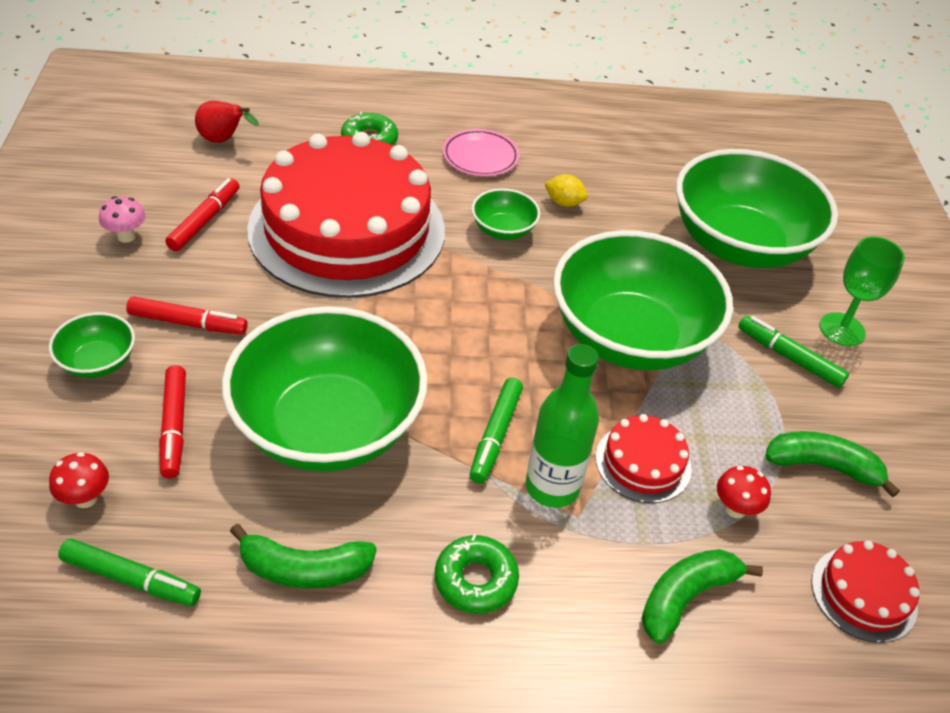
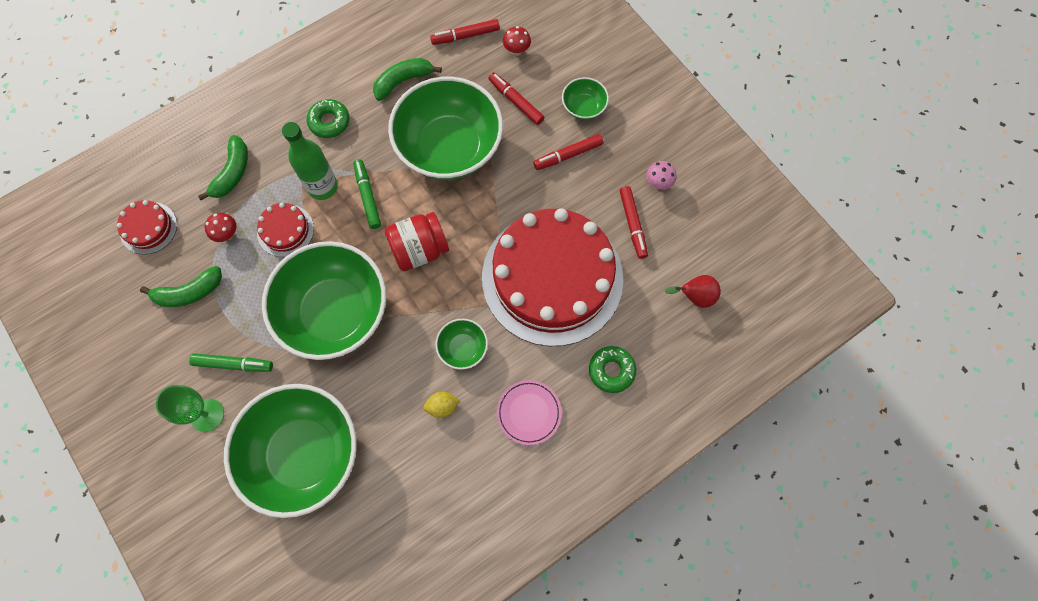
camera: 150 degrees right, 25 degrees up
(131, 579) = (465, 36): green marker -> red marker
(475, 338) = (419, 250): none -> red jar

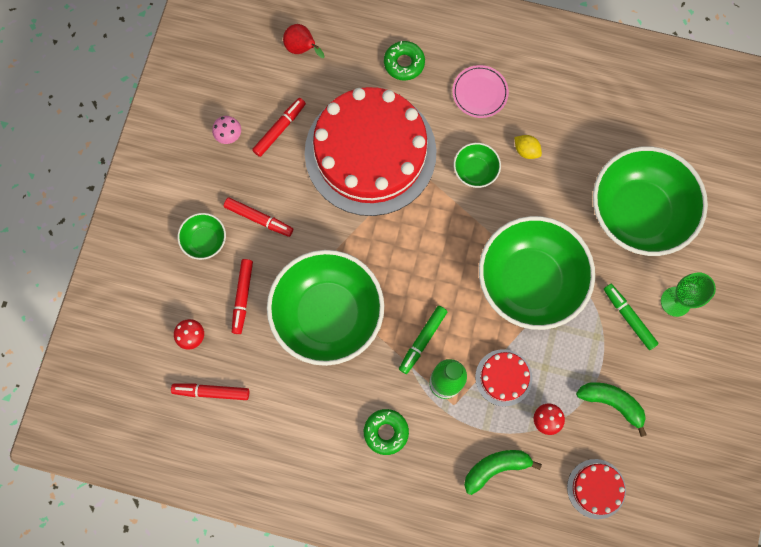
camera: 130 degrees left, 5 degrees up
(403, 81) = (298, 405): green banana -> none
(419, 250) = (430, 263): red jar -> none
(465, 36) = (211, 392): red marker -> red marker turned 150 degrees clockwise

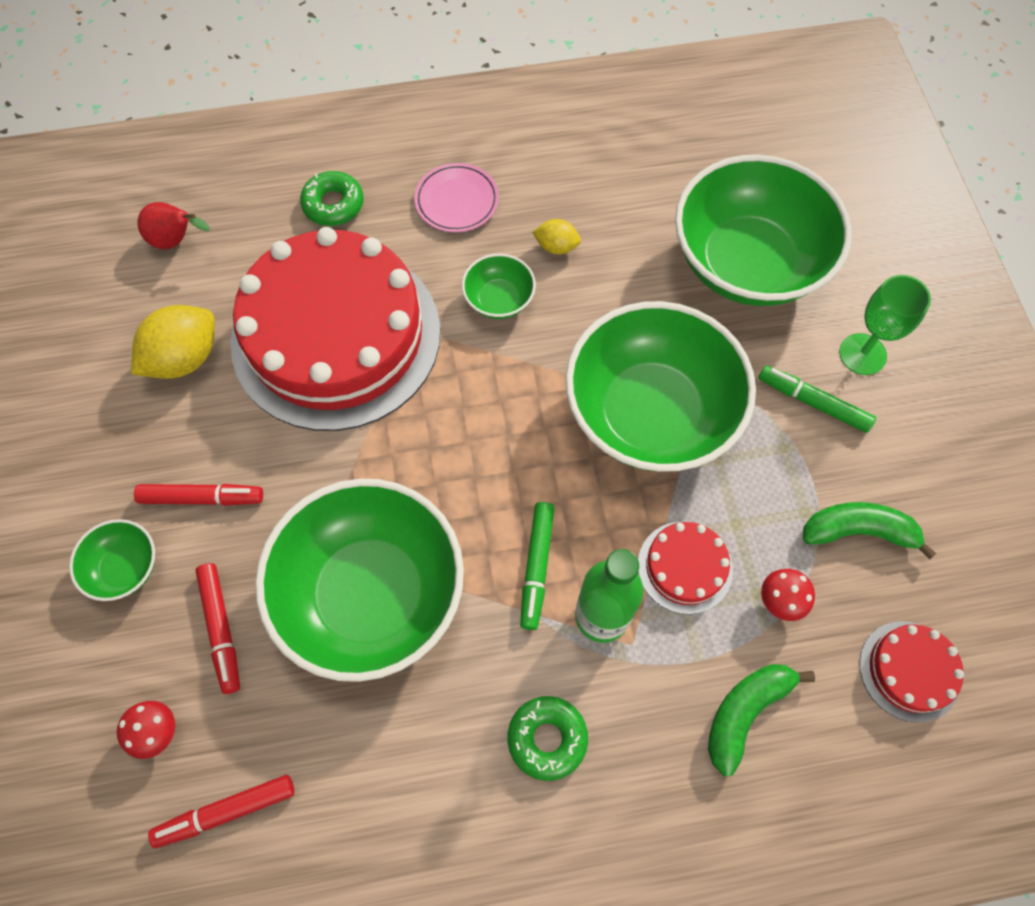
camera: 25 degrees left, 10 degrees down
(229, 136) = (109, 398): pink mushroom -> none
(279, 129) = (185, 358): red marker -> yellow lemon

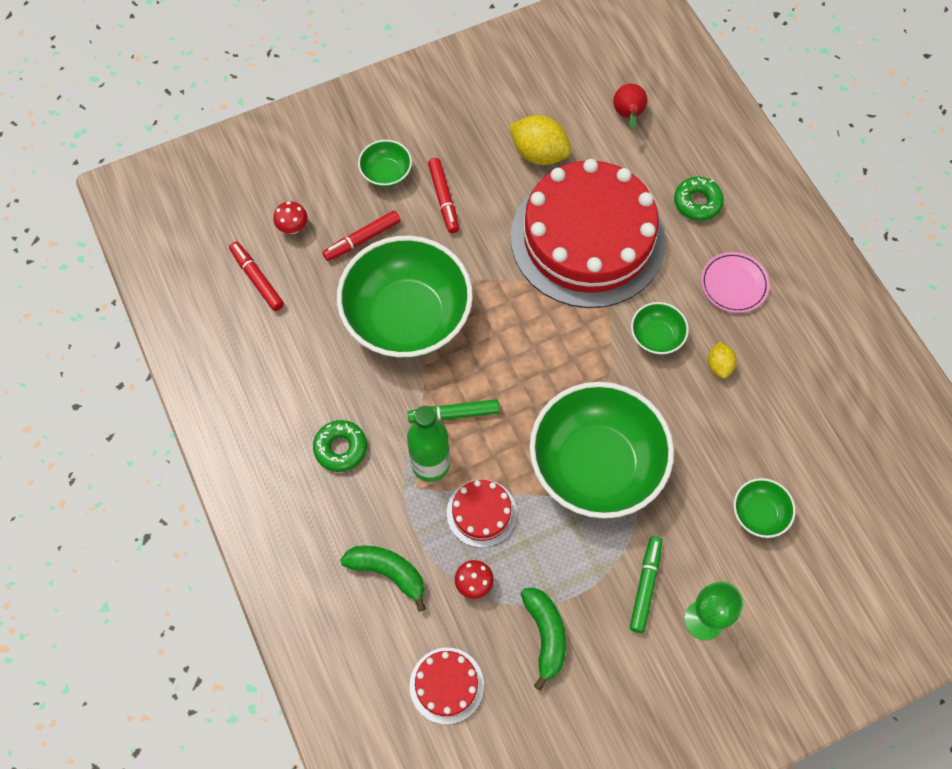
camera: 75 degrees right, 0 degrees up
(747, 263) = (759, 514): green bowl -> green bowl, size x0.43

